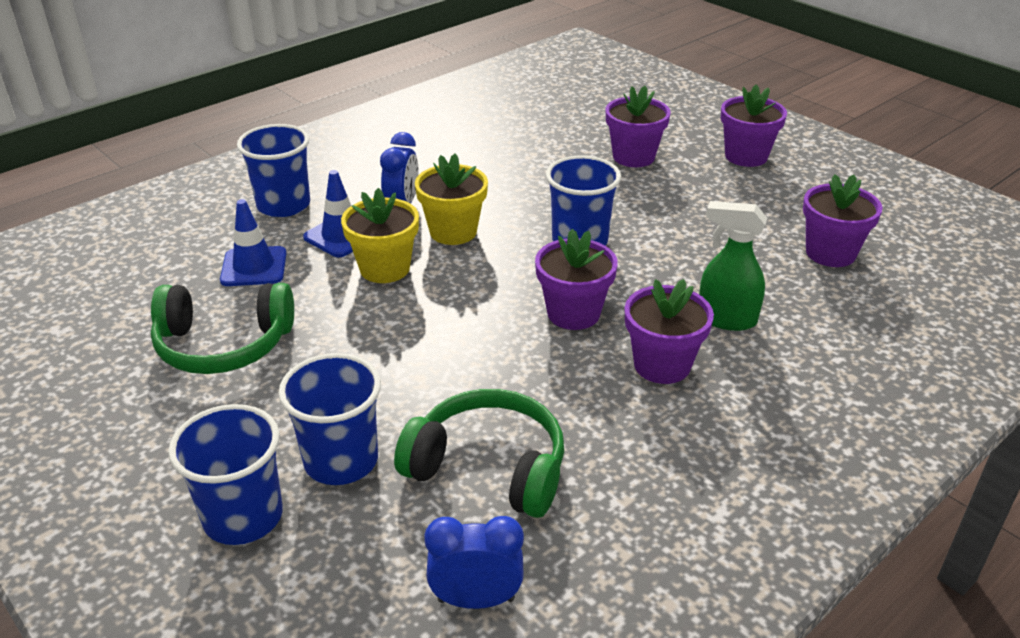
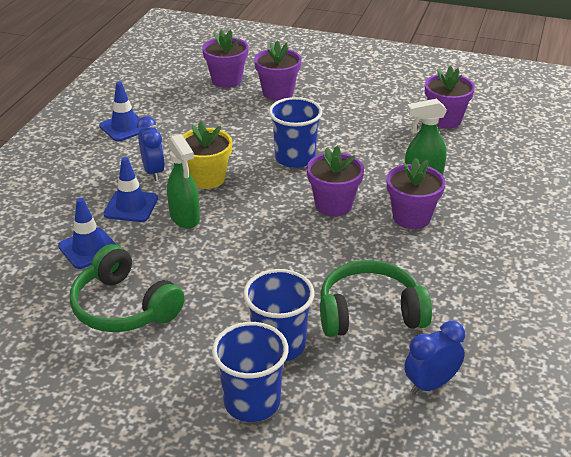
camera: 30 degrees left, 0 degrees up
(223, 345) = (124, 307): green headphones -> green headphones turned 75 degrees clockwise
(283, 205) = (64, 199): blue cup -> none
(385, 268) = (185, 218): yellow flower pot -> green spray bottle
(420, 148) = (124, 127): none -> blue traffic cone
(746, 156) = (346, 72): purple flower pot -> purple flower pot (226, 80)

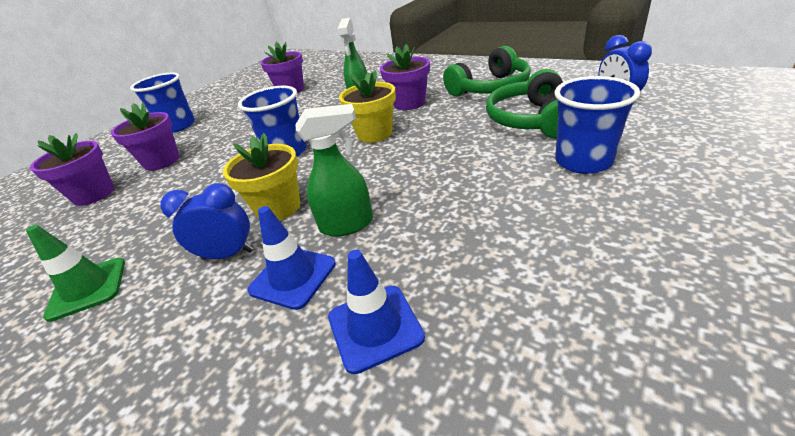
camera: 70 degrees left, 0 degrees up
(124, 127) = (87, 288): blue traffic cone -> green traffic cone
(124, 307) = (524, 280): green headphones -> green headphones (490, 88)
(252, 402) = (677, 176): blue cup -> blue cup (178, 126)
(333, 205) = (374, 134): purple flower pot -> yellow flower pot

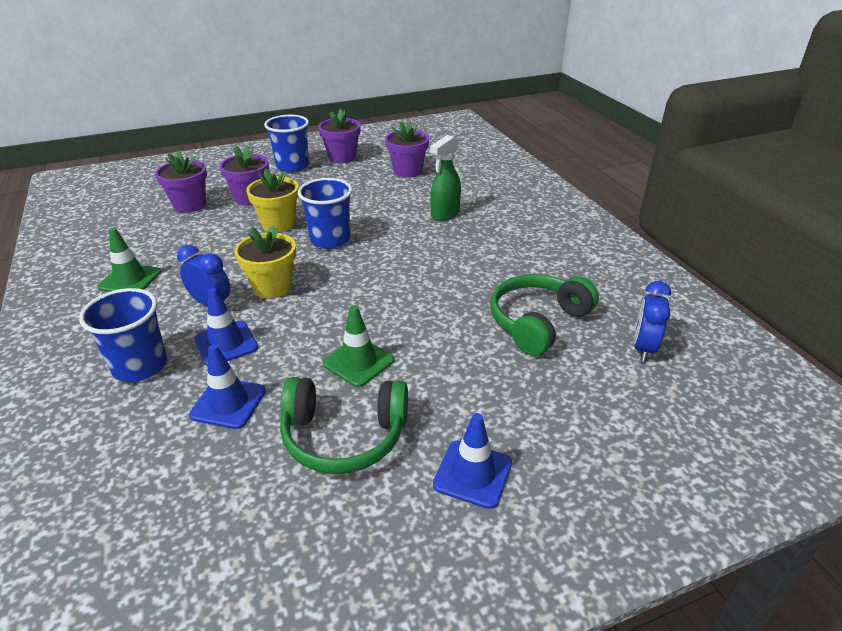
camera: 30 degrees right, 0 degrees up
(347, 225) = (293, 328): green spray bottle -> none
(374, 134) = (407, 260): yellow flower pot -> yellow flower pot (278, 224)
(409, 103) = (473, 243): purple flower pot -> purple flower pot (342, 157)
(448, 214) = (358, 362): none -> green traffic cone
(490, 88) = (561, 266): green headphones -> green headphones (344, 436)
(583, 161) = (509, 385): blue cup -> blue cup (140, 366)
(673, 230) = (473, 474): none -> blue traffic cone

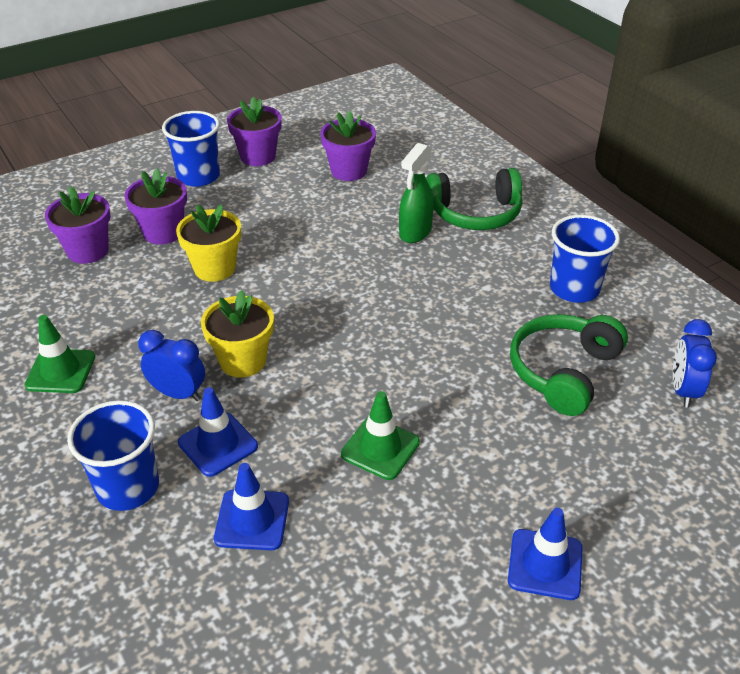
camera: 10 degrees left, 5 degrees up
(330, 240) = (288, 285): blue cup -> blue cup (574, 289)
(344, 436) = (396, 541): green headphones -> green headphones (475, 213)

